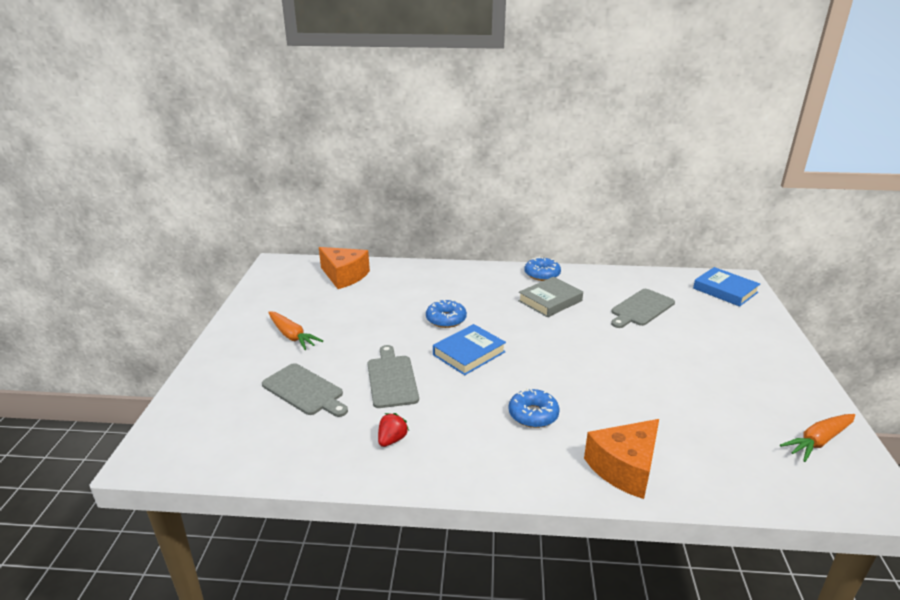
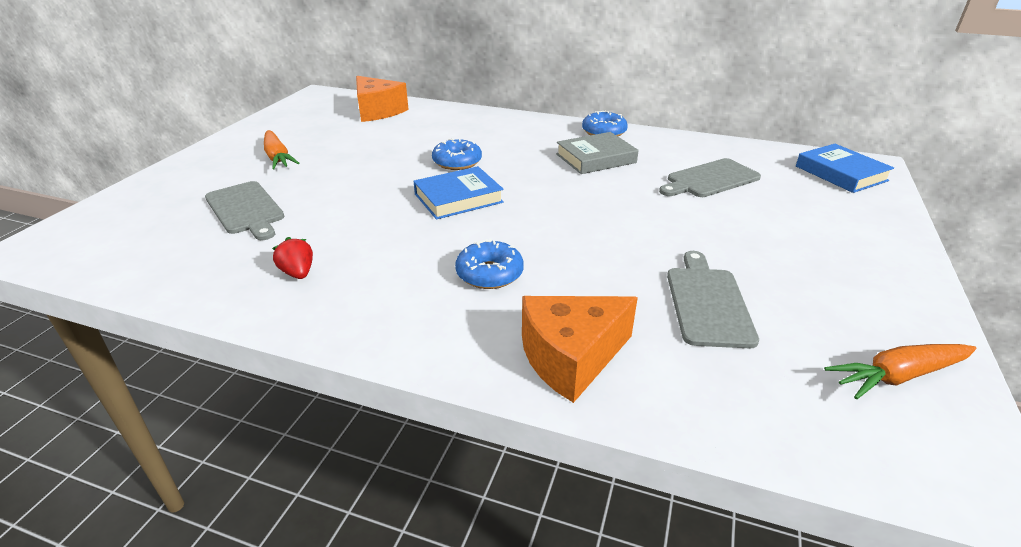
camera: 15 degrees right, 5 degrees up
(392, 379) = (349, 211): grey cutting board -> grey cutting board (708, 302)
(392, 440) = (298, 273): red strawberry -> red strawberry turned 75 degrees counterclockwise

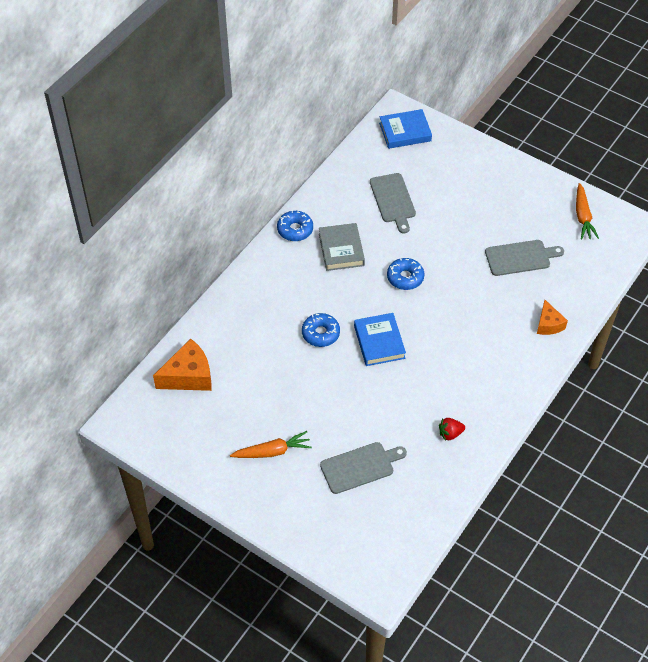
camera: 75 degrees left, 20 degrees up
(489, 273) = (473, 342): blue donut -> blue donut (405, 277)
(571, 357) = (548, 324): orange cheese -> orange cheese, size x0.61
(708, 302) = (520, 258): grey cutting board -> grey cutting board turned 150 degrees clockwise

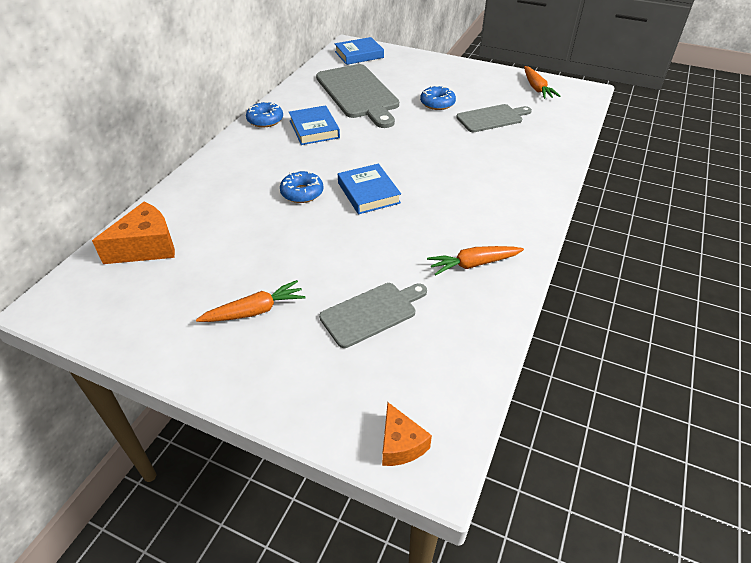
camera: 10 degrees left, 10 degrees down
(341, 249) = (314, 129): grey book -> blue book
(393, 200) = (358, 93): grey cutting board -> grey cutting board, size x1.71
(405, 277) = (383, 142): blue donut -> blue donut (437, 103)
(450, 433) = (473, 264): red strawberry -> orange carrot
(548, 324) = (541, 161): orange cheese -> orange cheese (400, 444)

